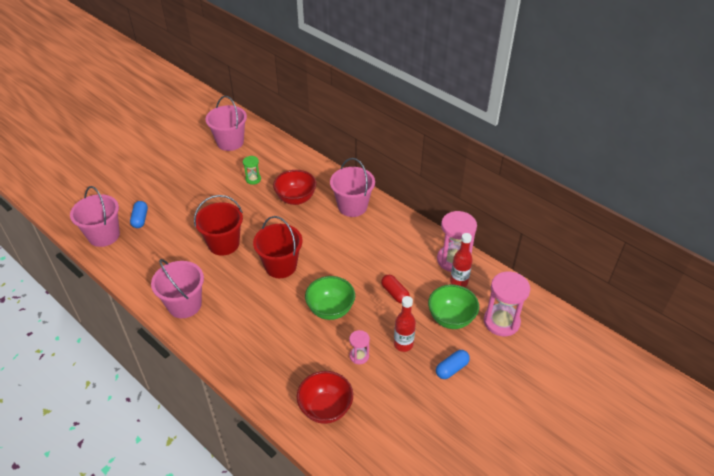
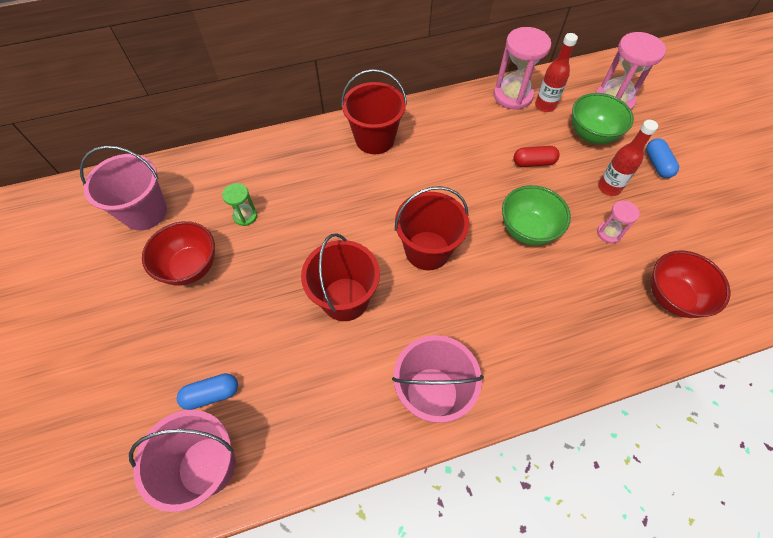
camera: 60 degrees left, 15 degrees up
(140, 219) = (211, 394): blue capsule -> blue capsule turned 45 degrees counterclockwise
(296, 199) = (319, 186): red bowl -> red bowl (190, 267)
(352, 206) = (375, 139): pink bucket -> red bucket

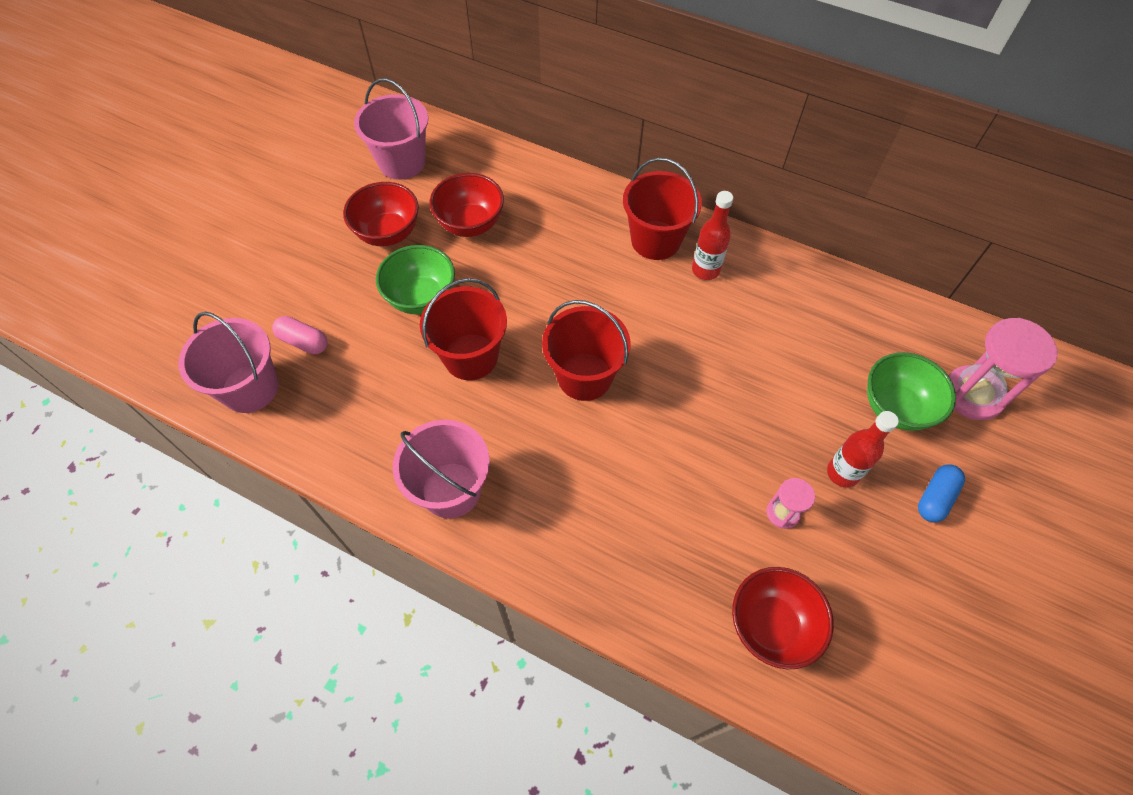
camera: 45 degrees right, 0 degrees up
(211, 394) = (303, 341): blue capsule -> pink capsule
(245, 216) = (470, 224): green hourglass -> red bowl
(512, 96) = (854, 302): pink hourglass -> none
(527, 230) = (700, 438): green bowl -> green bowl (421, 298)
(533, 162) = (790, 383): red capsule -> none
(545, 106) = (879, 338): red bottle -> red bottle (705, 270)

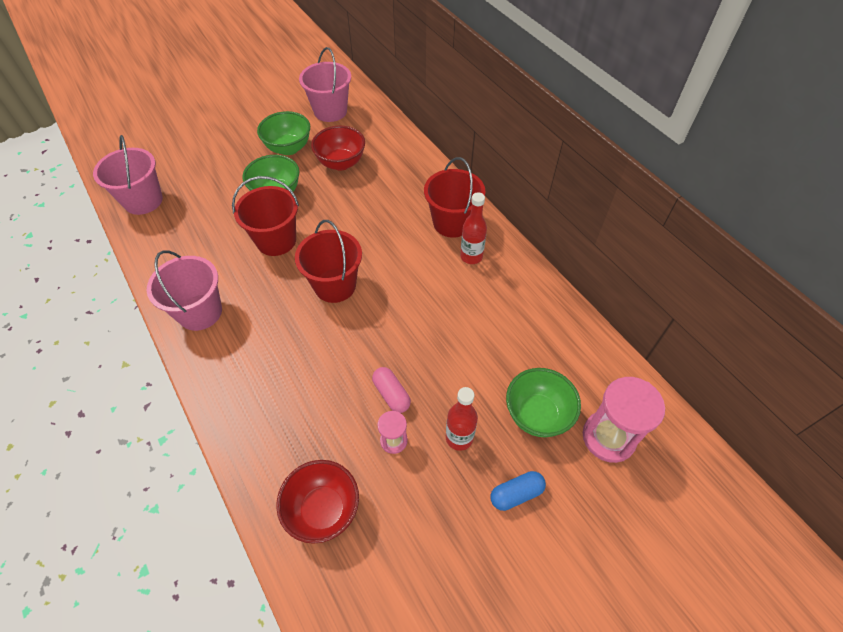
camera: 30 degrees right, 5 degrees down
(303, 341) = (191, 188): pink capsule -> pink capsule (391, 394)
(388, 233) = (288, 148): red bowl -> green bowl

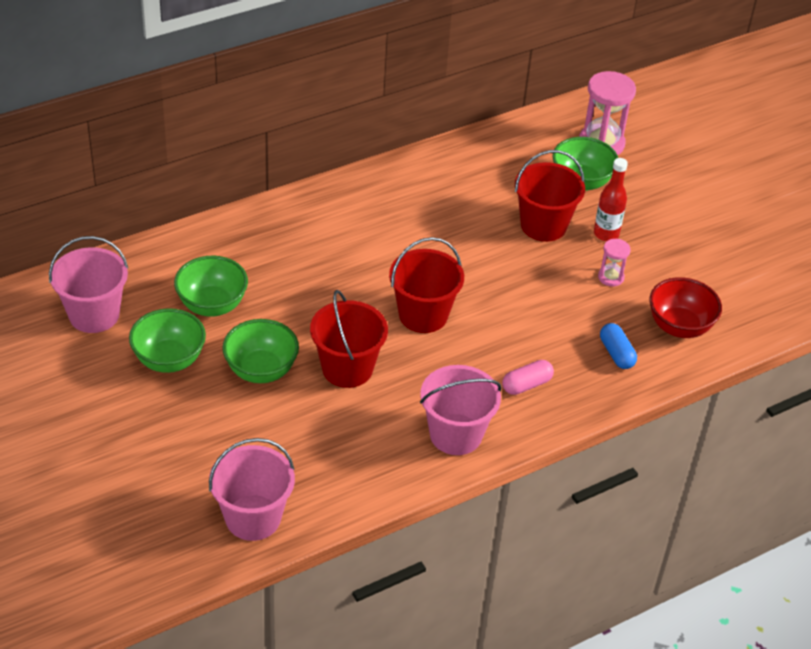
camera: 90 degrees left, 10 degrees down
(341, 163) = (212, 305): red bowl -> green bowl
(391, 394) = (562, 276): pink capsule -> pink capsule (526, 385)
(452, 223) = (336, 212): red bucket -> red bucket (543, 225)
(471, 256) = (389, 202): red bottle -> none
(516, 494) = (655, 205): blue capsule -> blue capsule (616, 353)

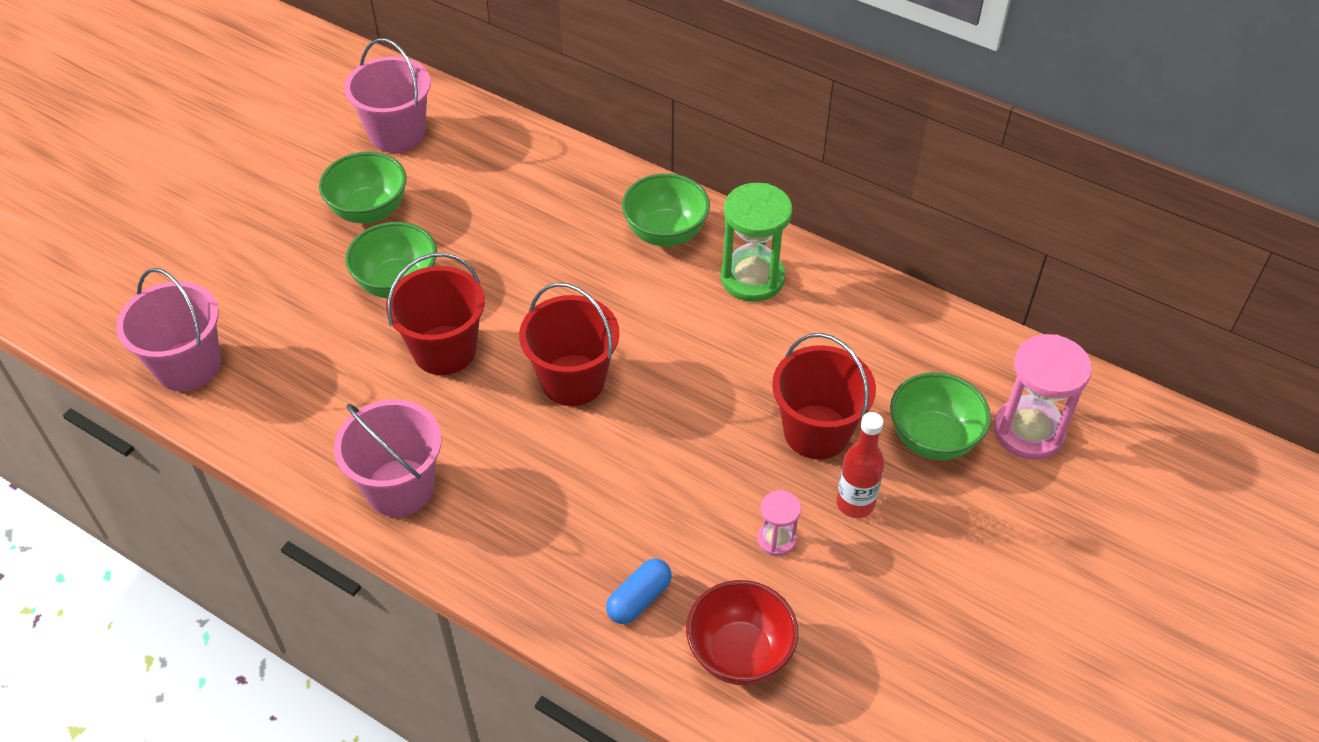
camera: 65 degrees right, 5 degrees up
(212, 305) = (467, 207): green bowl -> green bowl (665, 233)
(398, 196) = (752, 278): none -> green hourglass
(526, 385) = (522, 524): pink capsule -> none

